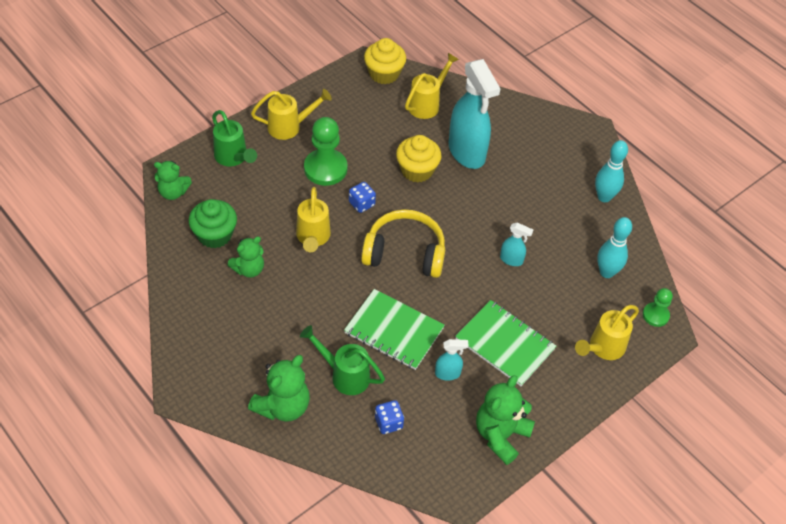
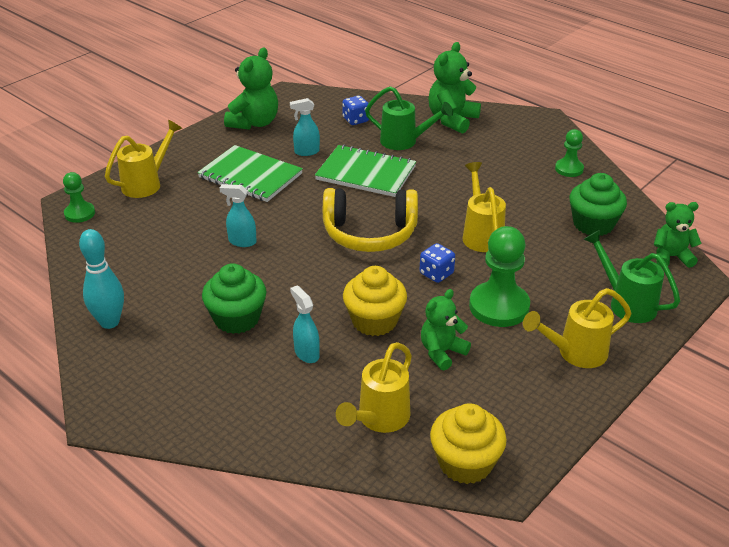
camera: 175 degrees right, 15 degrees down
(198, 307) = (569, 169): none -> green pawn
(249, 269) = (537, 201): green teddy bear -> green teddy bear (442, 352)
(467, 152) = (306, 353): turquoise spray bottle -> turquoise spray bottle, size x0.44
(514, 186) = (237, 318): none -> green cupcake
(606, 272) = (127, 243): turquoise bowling pin -> none

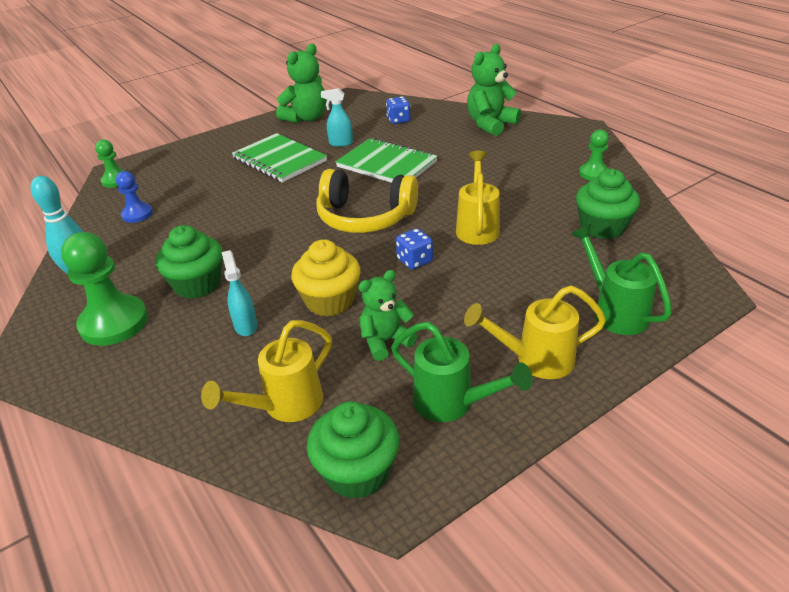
camera: 15 degrees right, 0 degrees up
(129, 251) = (137, 214): none -> blue pawn
(147, 183) = (186, 160): yellow watering can -> none
(242, 241) = (241, 215): turquoise spray bottle -> none
(405, 142) = (436, 140): green watering can -> green watering can (453, 403)
(465, 463) = (357, 472): yellow cupcake -> green cupcake
(499, 306) = (467, 300): green pawn -> green pawn (114, 323)
(671, 257) = (683, 267): green teddy bear -> none

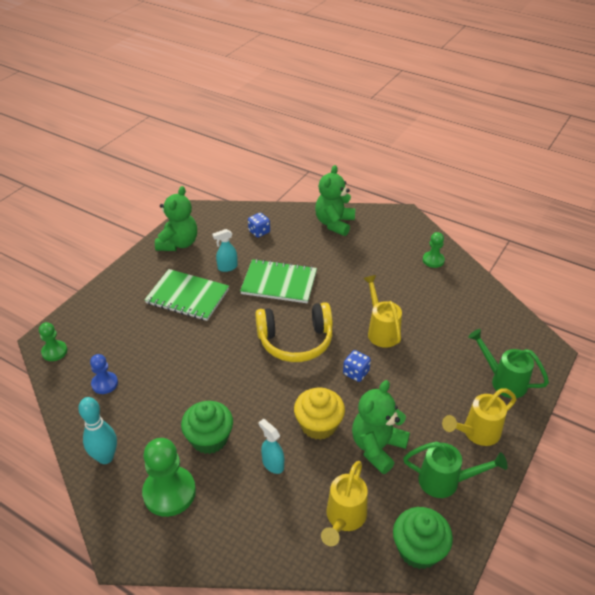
camera: 25 degrees left, 5 degrees up
(385, 341) = (377, 447): green teddy bear -> green teddy bear, size x1.50
(602, 227) = (462, 310): green cupcake -> none

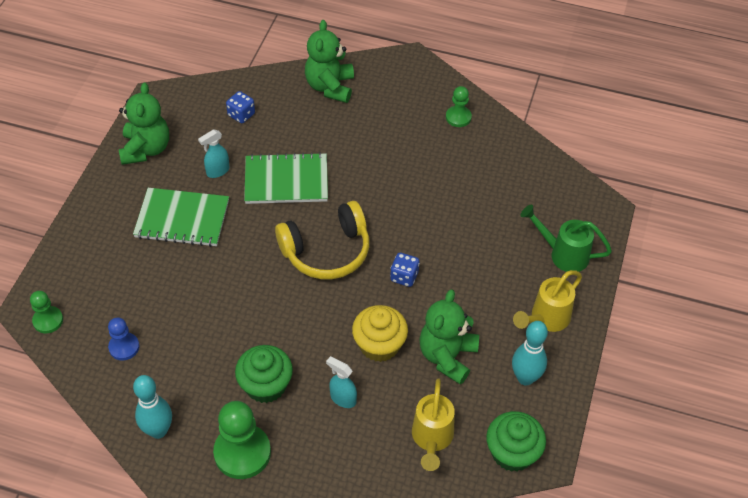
camera: 15 degrees left, 10 degrees up
(381, 330) = (420, 219): yellow watering can -> none
(446, 481) = (525, 378): green watering can -> turquoise bowling pin

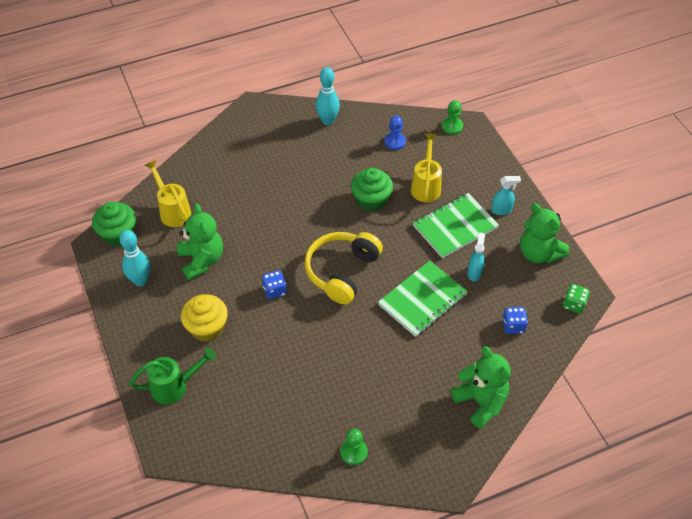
camera: 140 degrees right, 0 degrees up
(176, 97) = (574, 304): none -> green dice
(242, 452) = (272, 139): green pawn -> none
(266, 385) = (295, 175): green cupcake -> green cupcake (371, 200)
(343, 398) = (244, 197): turquoise spray bottle -> turquoise spray bottle (501, 210)
(379, 345) = (250, 239): yellow cupcake -> yellow cupcake (207, 327)
(545, 319) = (154, 328): yellow watering can -> yellow watering can (426, 185)

